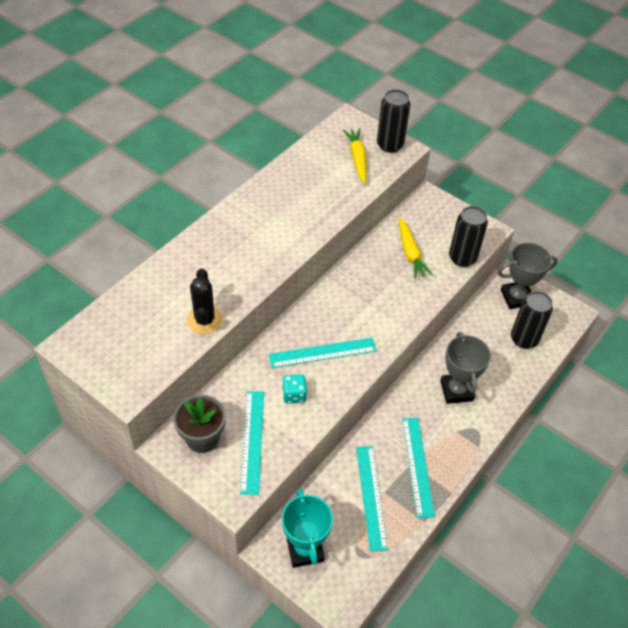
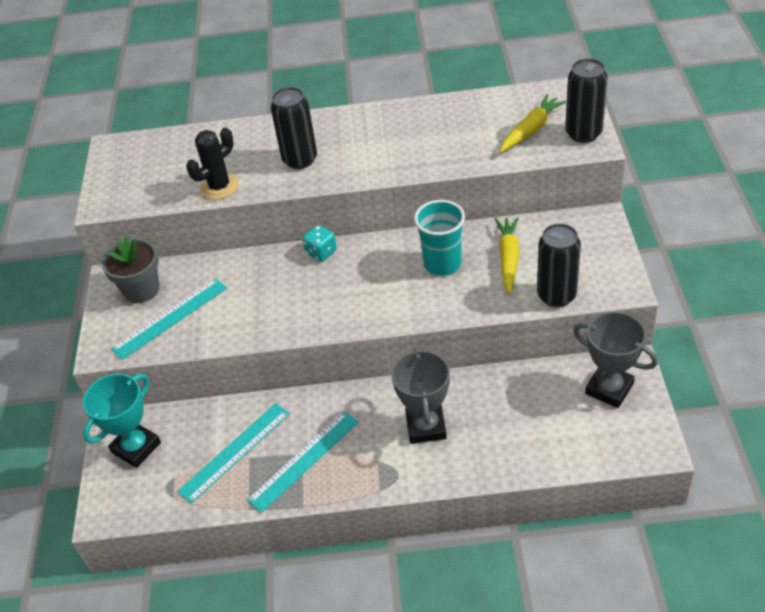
camera: 55 degrees right, 5 degrees down
(294, 395) = (245, 307): turquoise dice -> turquoise dice (321, 252)
(322, 352) = (312, 290): turquoise ruler -> none
(378, 281) = (442, 264): none -> turquoise cup
(410, 253) = (508, 258): yellow carrot -> yellow carrot turned 150 degrees clockwise
(456, 391) = (426, 426): grey trophy -> grey trophy turned 45 degrees counterclockwise
(524, 339) = (561, 432): black can -> black can (300, 160)

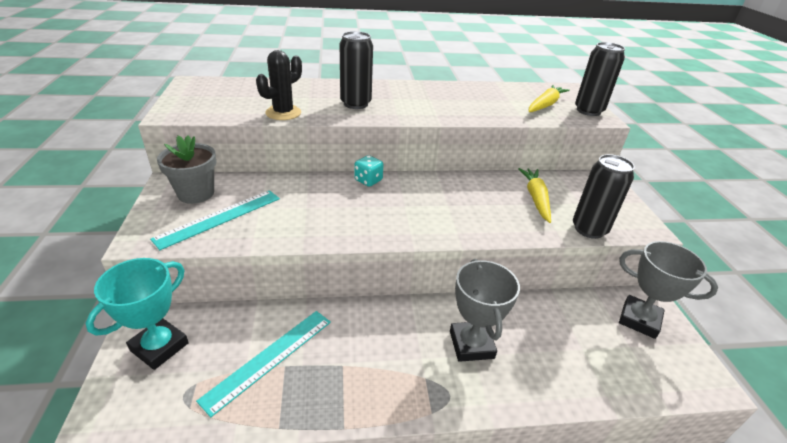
camera: 10 degrees left, 10 degrees down
(304, 460) = (345, 372): turquoise ruler -> none
(442, 264) = (478, 197): turquoise cup -> none

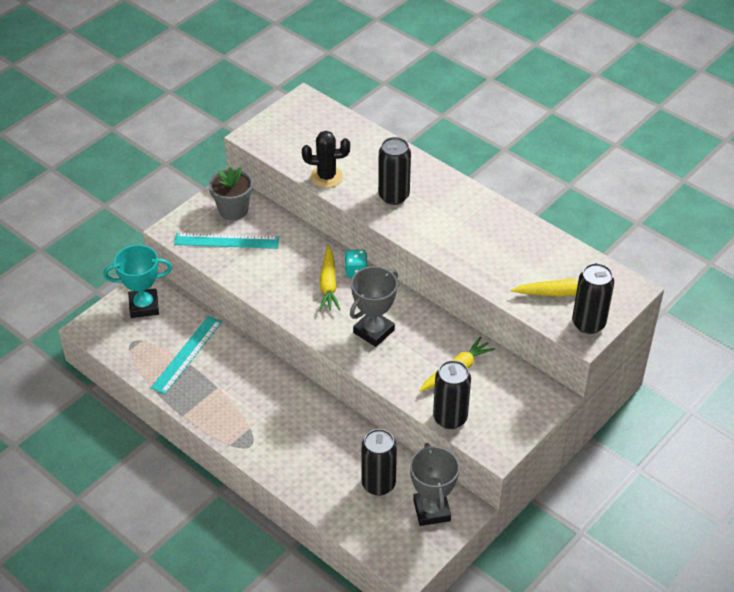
camera: 50 degrees right, 10 degrees up
(269, 358) = (187, 354): turquoise ruler -> turquoise ruler turned 60 degrees counterclockwise
(361, 199) = (328, 284): none -> yellow carrot
(471, 344) = (300, 433): grey trophy -> grey trophy (373, 331)
(582, 333) = (378, 484): none -> black can

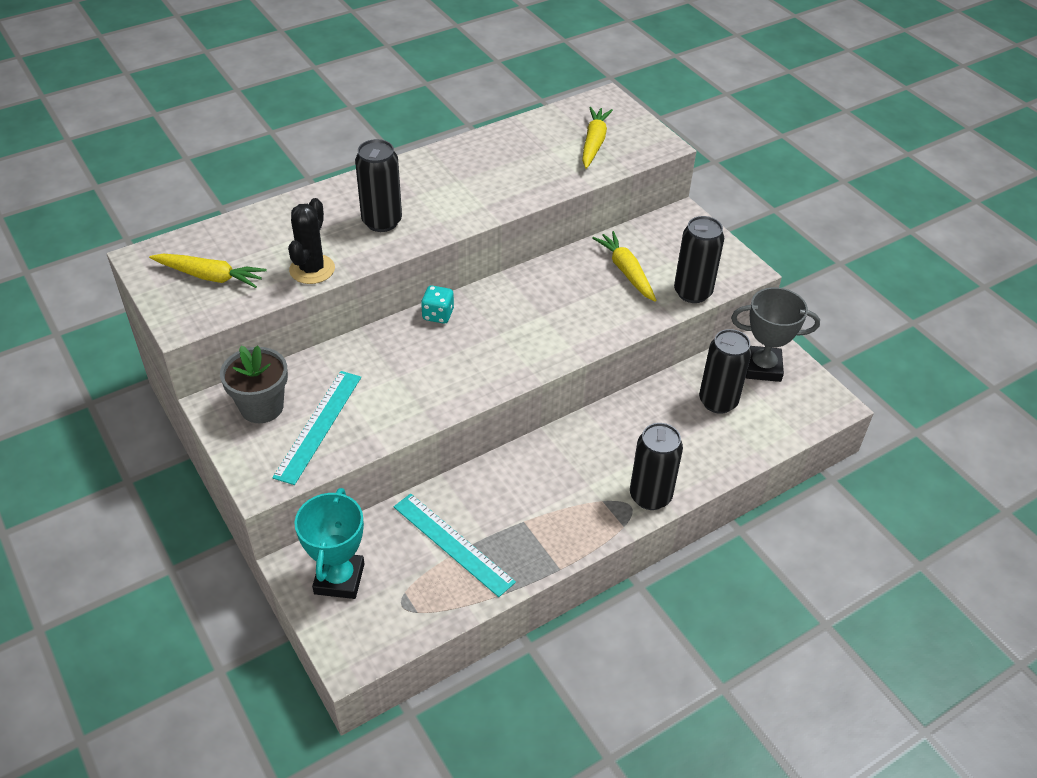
camera: 75 degrees left, 0 degrees up
(328, 284) = (449, 343): yellow carrot -> yellow carrot (210, 276)
(373, 331) = (543, 322): grey trophy -> none
(588, 323) = (644, 136): black can -> black can (650, 496)

